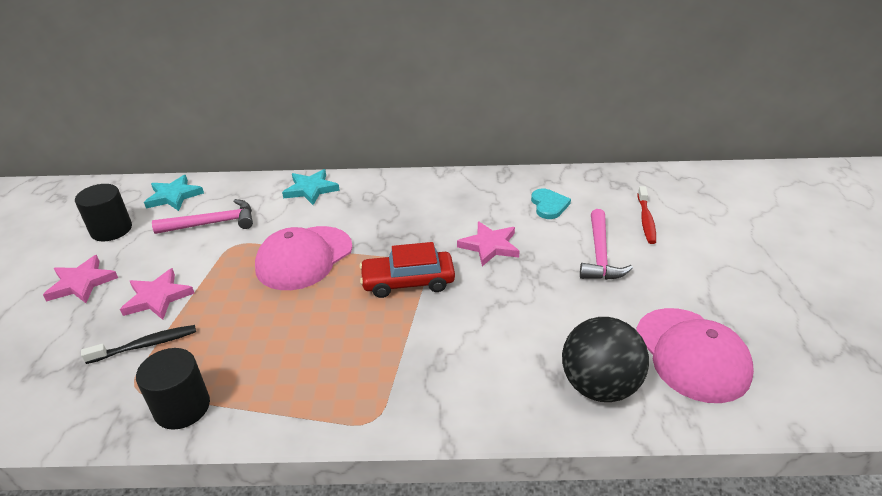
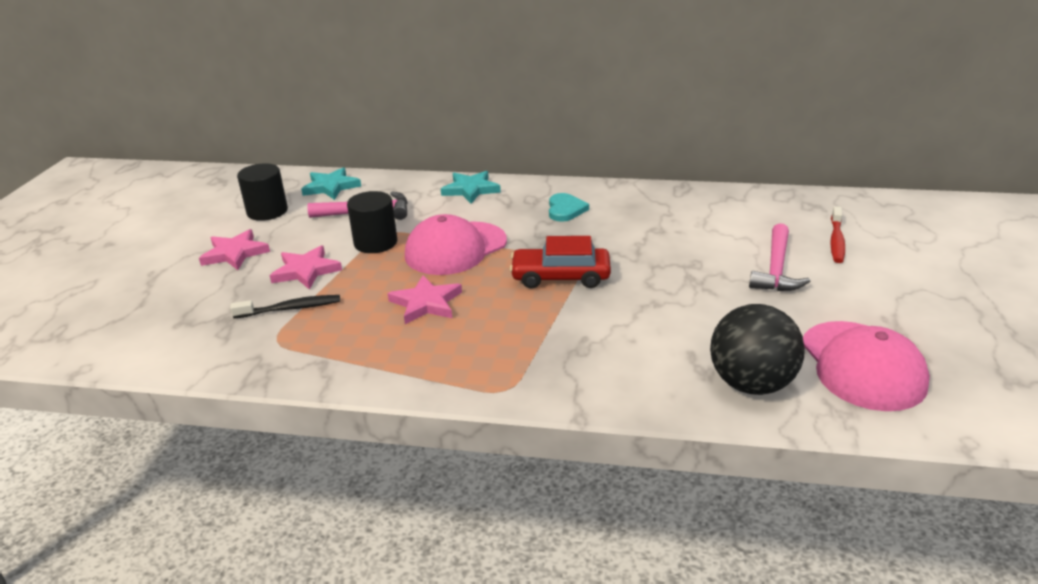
camera: 10 degrees right, 5 degrees down
(182, 407) = (320, 361): black cylinder -> black cylinder (375, 243)
(490, 246) = (654, 252): pink star -> pink star (426, 303)
(549, 205) = (727, 220): turquoise heart -> turquoise heart (565, 209)

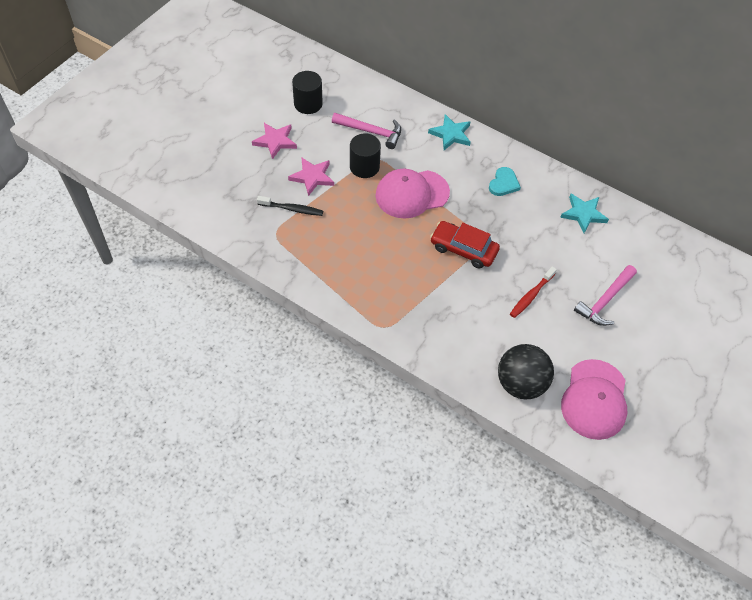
camera: 20 degrees right, 25 degrees up
(331, 187) = (358, 92): turquoise star -> turquoise star (583, 214)
(426, 303) = (371, 238): pink star -> none
(836, 241) = (666, 293): red toothbrush -> red toothbrush (531, 296)

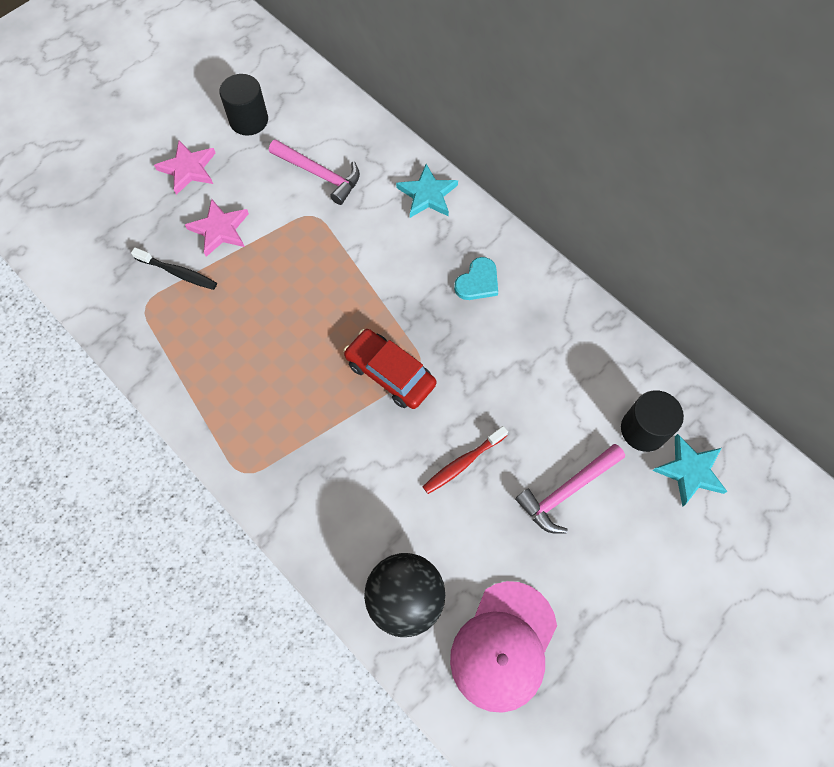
camera: 15 degrees right, 10 degrees up
(364, 167) = (294, 225): black cylinder -> black cylinder (643, 429)
(412, 194) = (345, 277): pink cap -> none
(583, 214) = (577, 348): turquoise star -> turquoise star (690, 471)

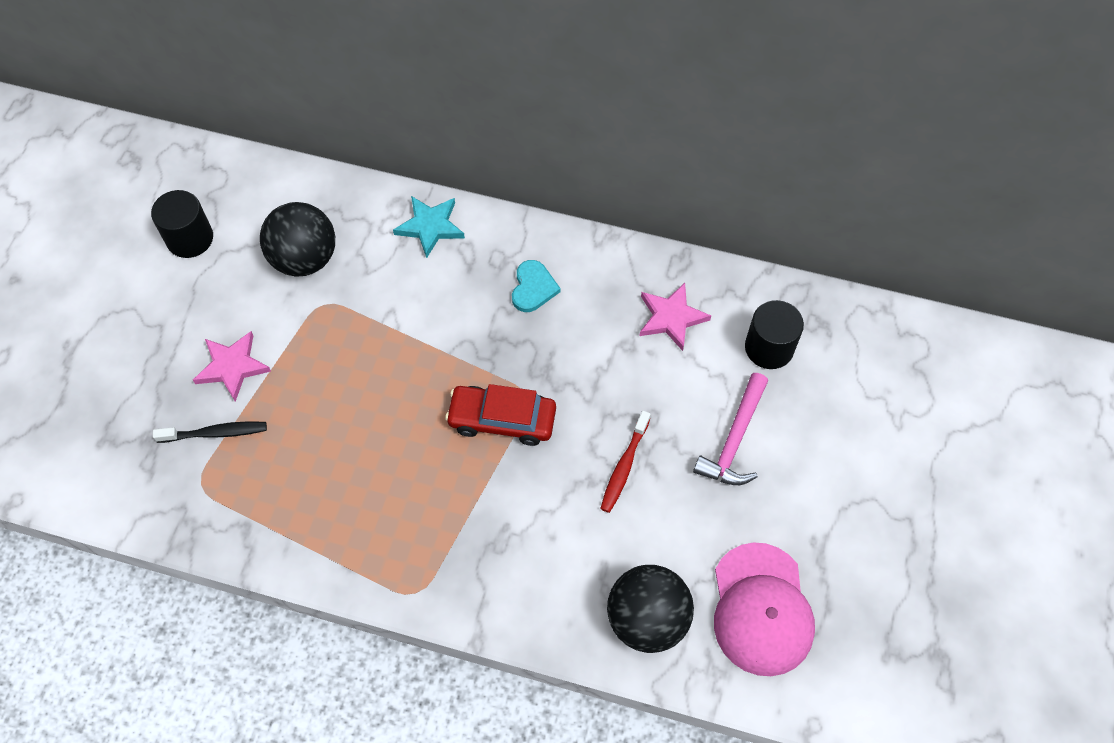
camera: 30 degrees left, 5 degrees down
(188, 169) = (155, 321): pink star -> pink star (671, 318)
(320, 174) = (304, 259): pink hammer -> black ball
(690, 471) = (830, 363): turquoise star -> none

